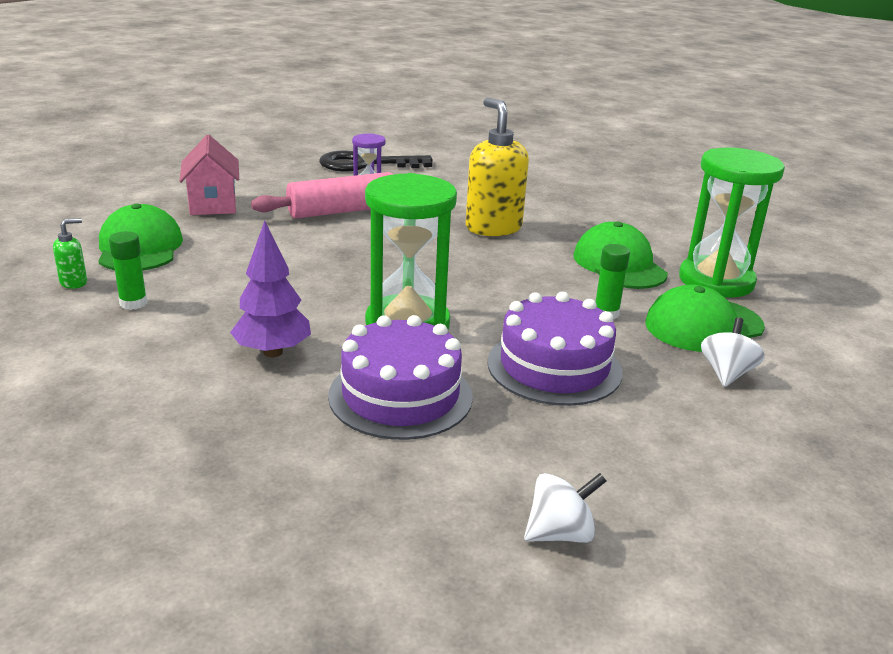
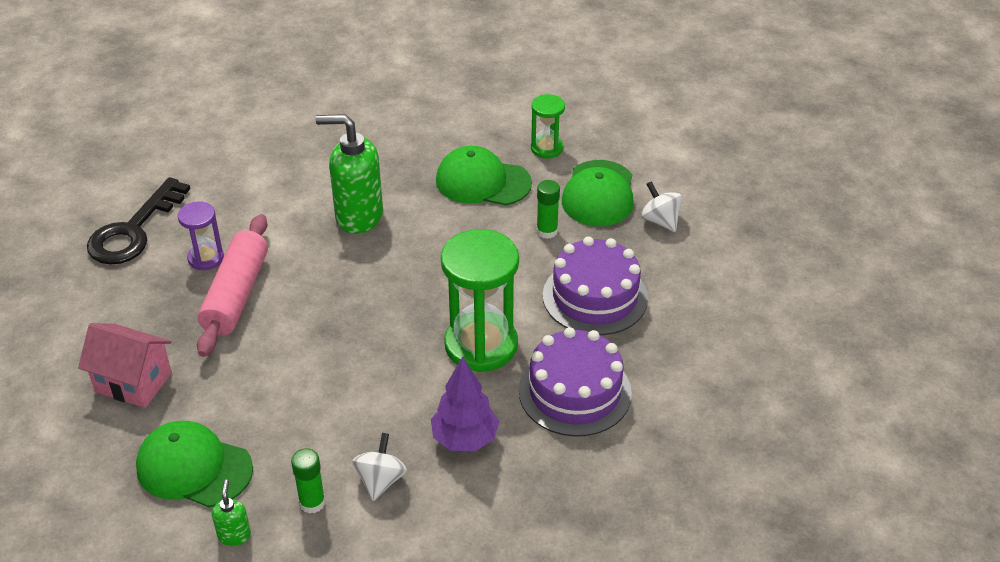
camera: 55 degrees left, 15 degrees up
(493, 228) = (358, 216): yellow soap dispenser -> green soap dispenser
(560, 533) = (757, 385): white spinning top -> white spinning top (380, 480)
(716, 281) = (546, 148): green hourglass -> green hourglass, size x0.52

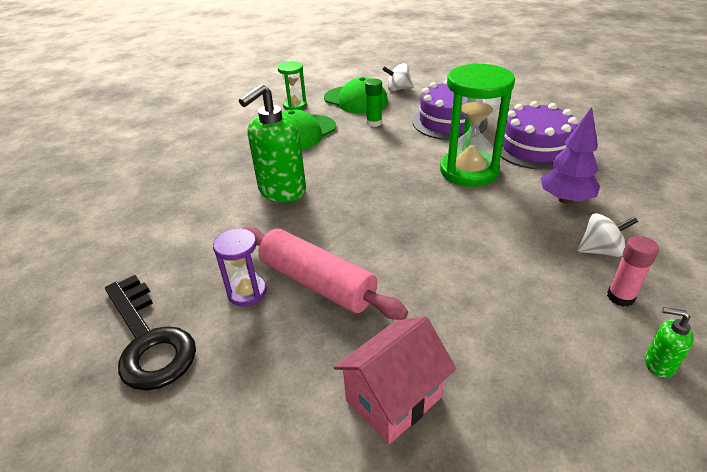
camera: 60 degrees left, 5 degrees down
(194, 467) = (551, 374): green cap -> none
(312, 502) = (620, 297): green glue stick -> pink glue stick
(380, 480) = (600, 250): white spinning top -> white spinning top turned 135 degrees clockwise

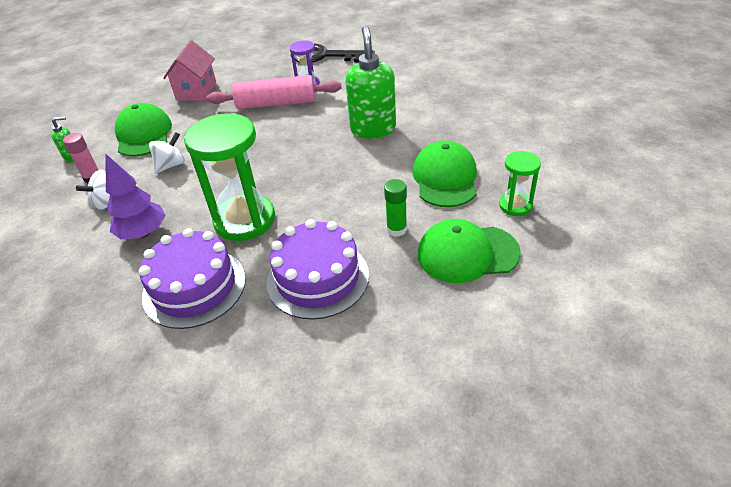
camera: 140 degrees right, 5 degrees up
(398, 89) = (448, 308): white spinning top -> white spinning top (171, 165)
(528, 340) = (144, 134): none -> green cap

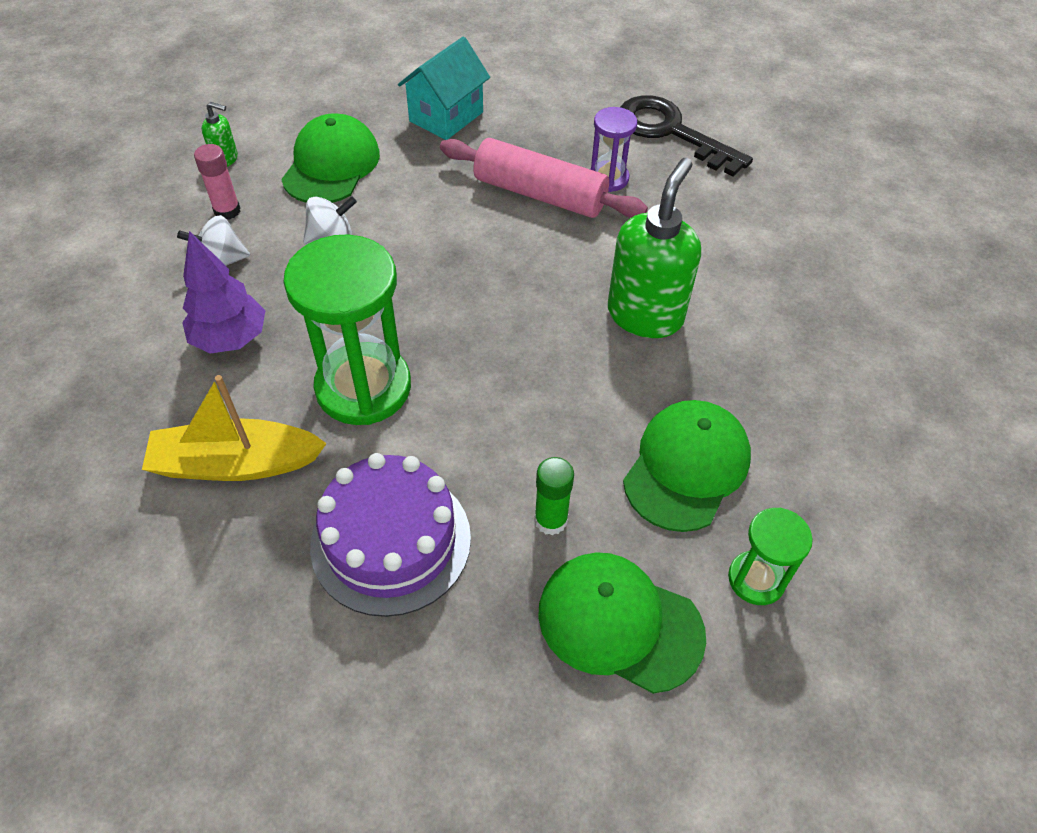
camera: 25 degrees right, 10 degrees up
(194, 287) = (236, 463): purple cake -> yellow boat
(196, 91) = (446, 116): pink house -> turquoise house

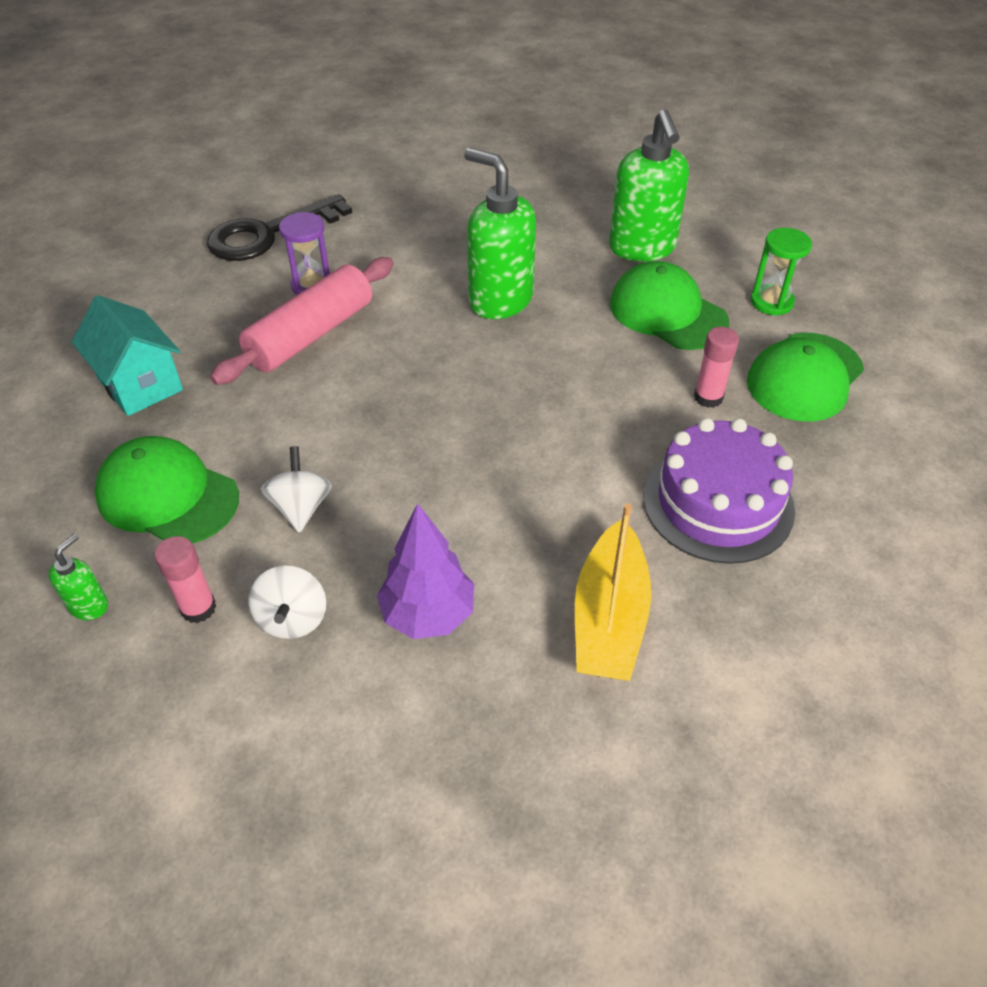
camera: 75 degrees left, 5 degrees down
(363, 387) = (532, 503): green hourglass -> none
(550, 520) = (708, 397): green glue stick -> pink glue stick
(801, 429) = (642, 248): none -> green soap dispenser

